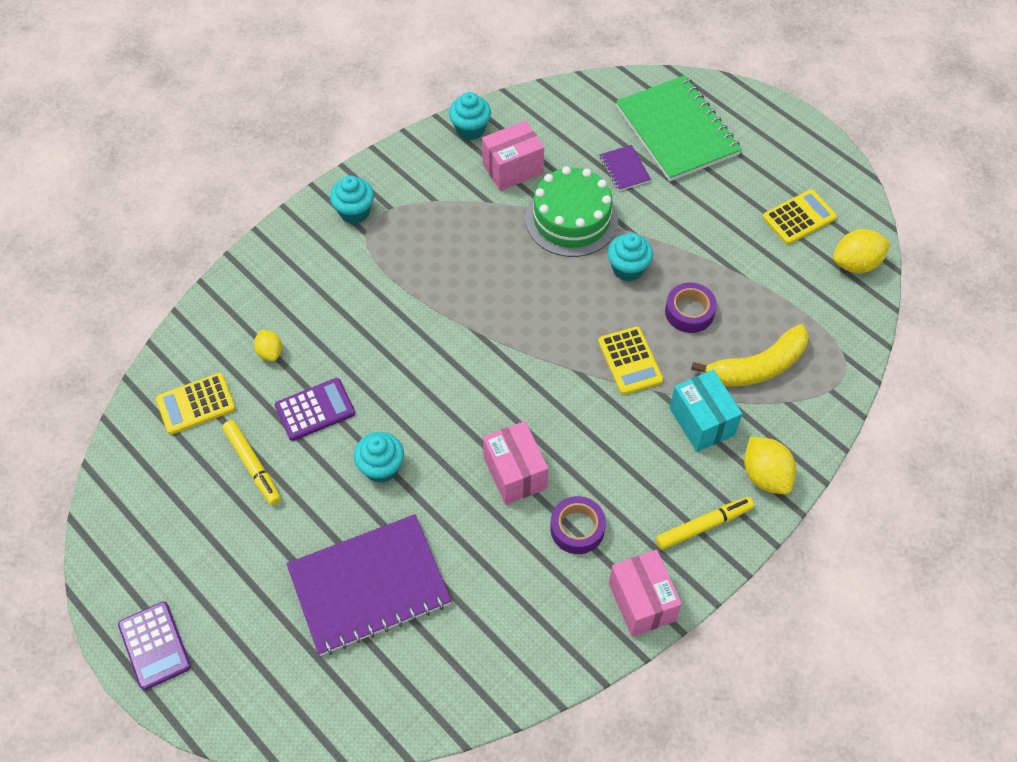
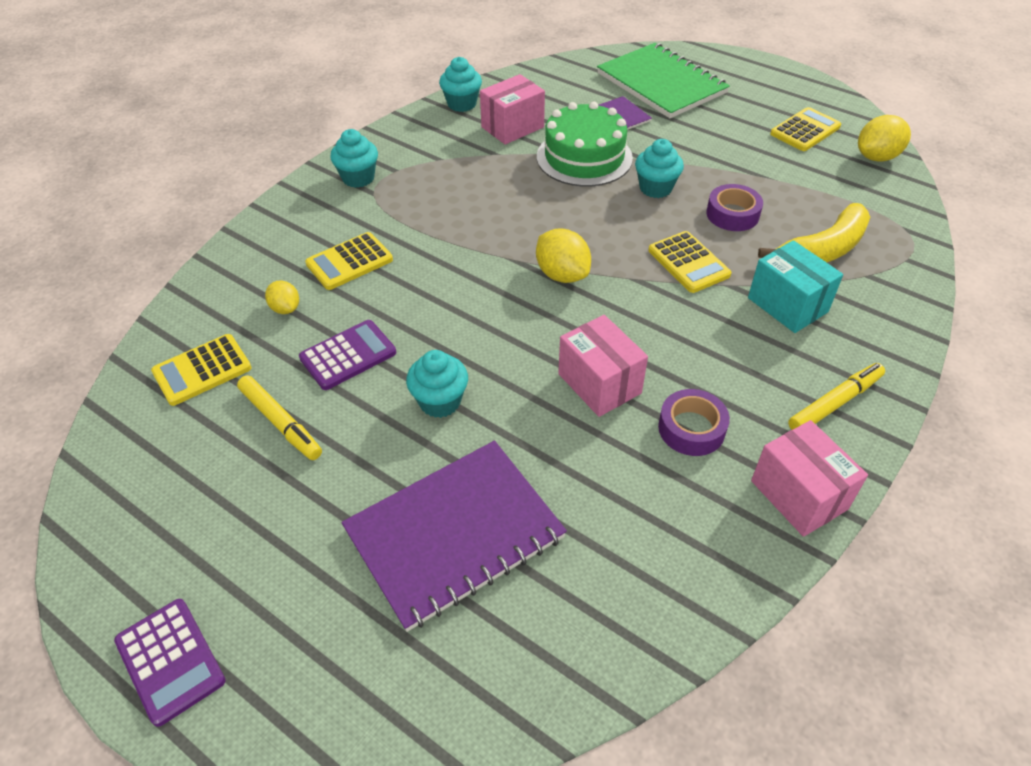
camera: 10 degrees left, 10 degrees down
(331, 310) = (349, 262): none -> yellow calculator
(765, 475) = (879, 344): yellow lemon -> yellow lemon (562, 274)

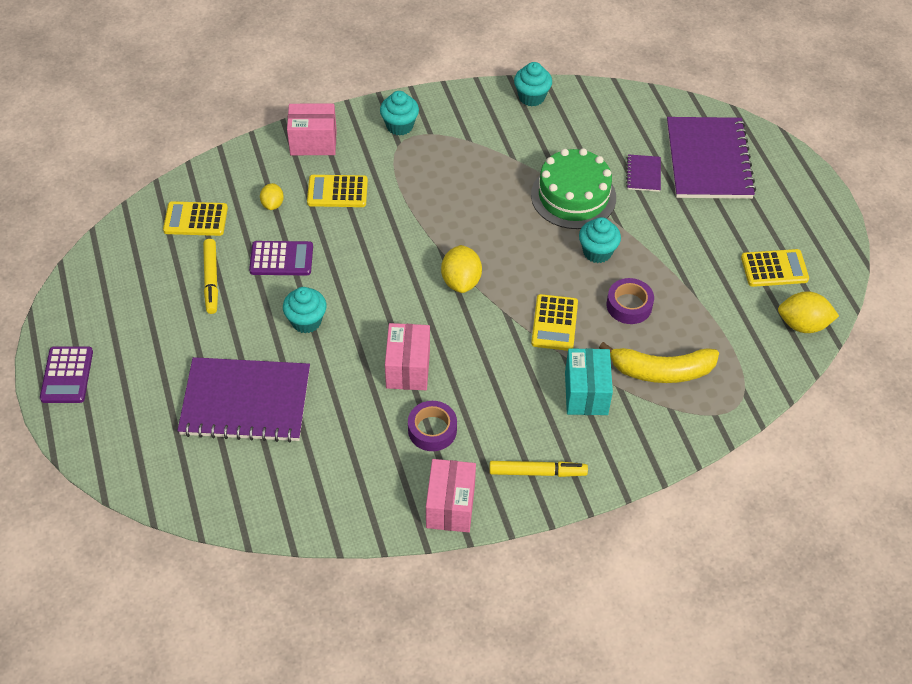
camera: 35 degrees right, 5 degrees up
(512, 127) = (548, 139): pink box -> pink box (313, 142)
(661, 83) = (708, 160): green notebook -> purple notebook

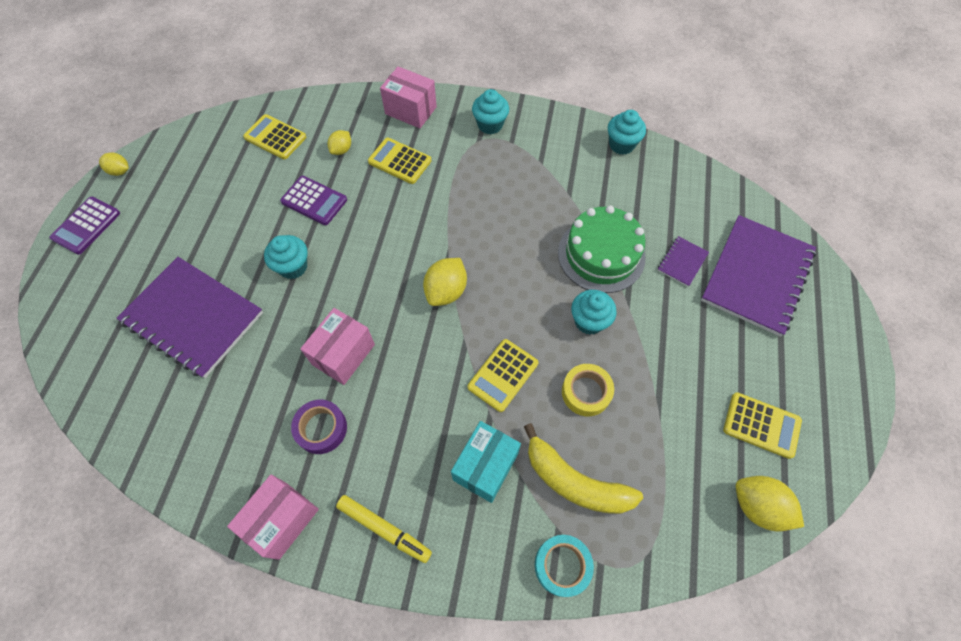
camera: 30 degrees right, 10 degrees up
(57, 314) = (120, 171): none -> yellow lemon
(211, 280) = (248, 194): yellow marker -> none
(629, 305) = (586, 392): purple tape -> yellow tape
(688, 429) = (562, 566): none -> turquoise tape

